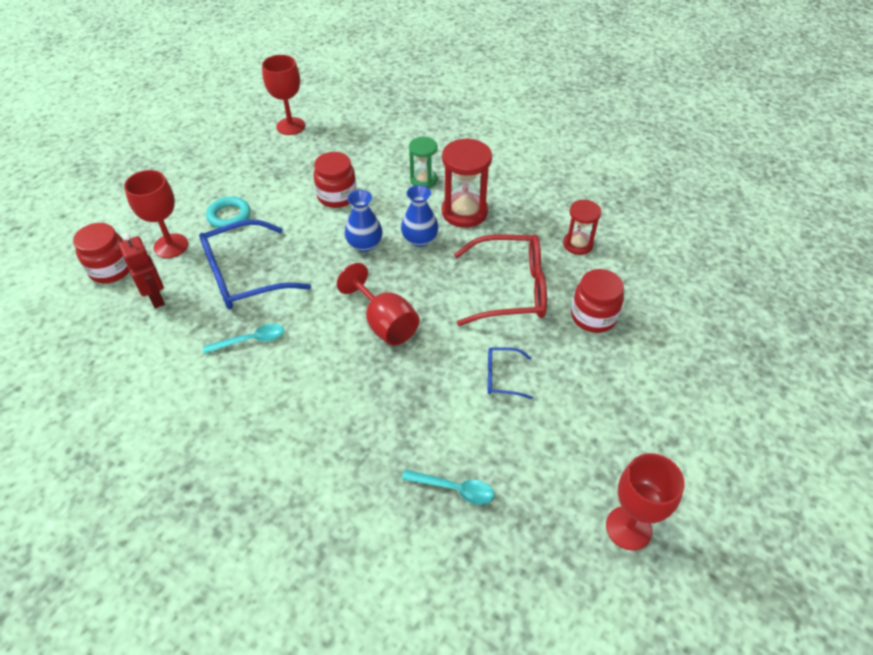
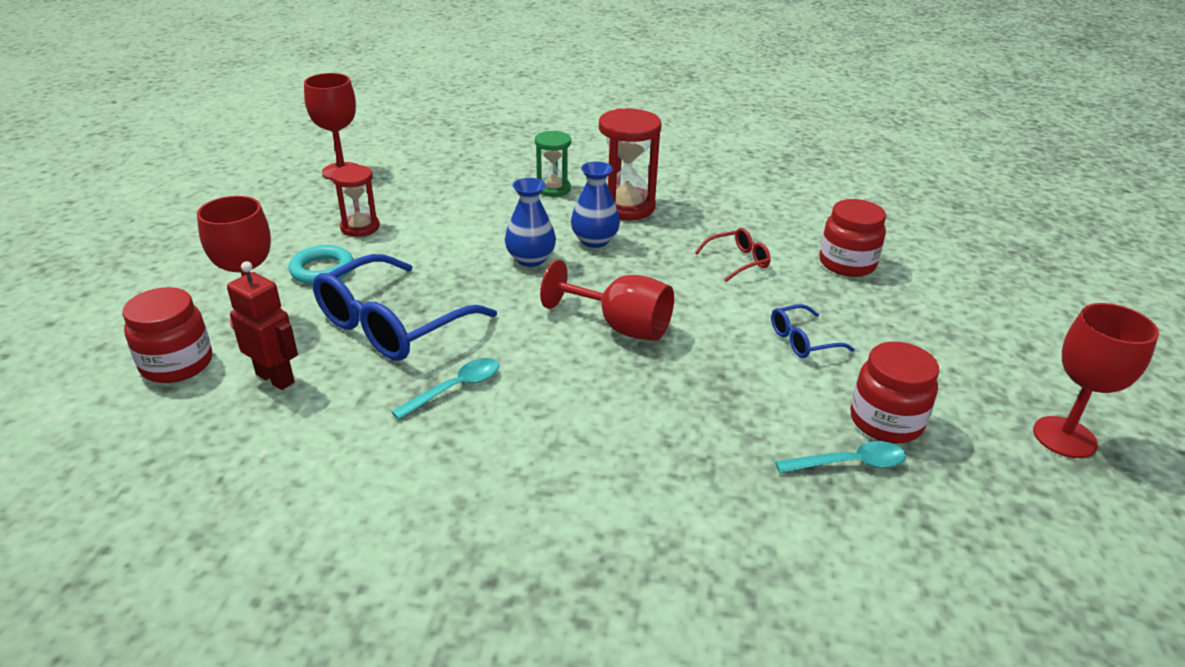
camera: 25 degrees left, 15 degrees down
(337, 196) = (457, 223): red jar -> red jar (886, 421)
(510, 289) = (737, 261): red glasses -> red glasses, size x0.48
(578, 244) = (773, 208): red hourglass -> red hourglass (360, 227)

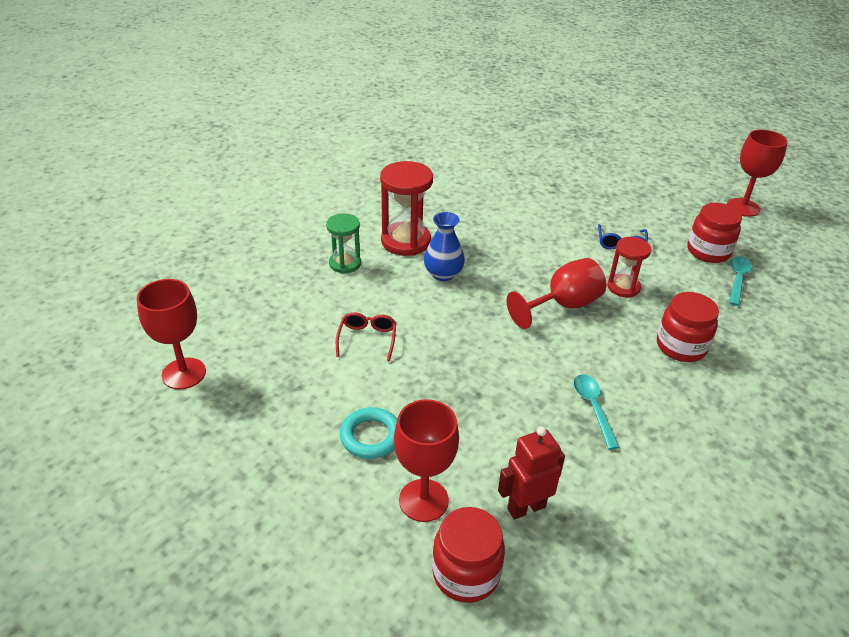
camera: 60 degrees left, 5 degrees up
(360, 227) = (312, 392): red hourglass -> red hourglass (623, 287)
(393, 324) = (489, 416): blue glasses -> none
(530, 259) = (445, 313): blue vase -> none
(737, 261) = (518, 227): red glasses -> red glasses (367, 339)
(847, 264) = (550, 191): red jar -> red jar (681, 346)

